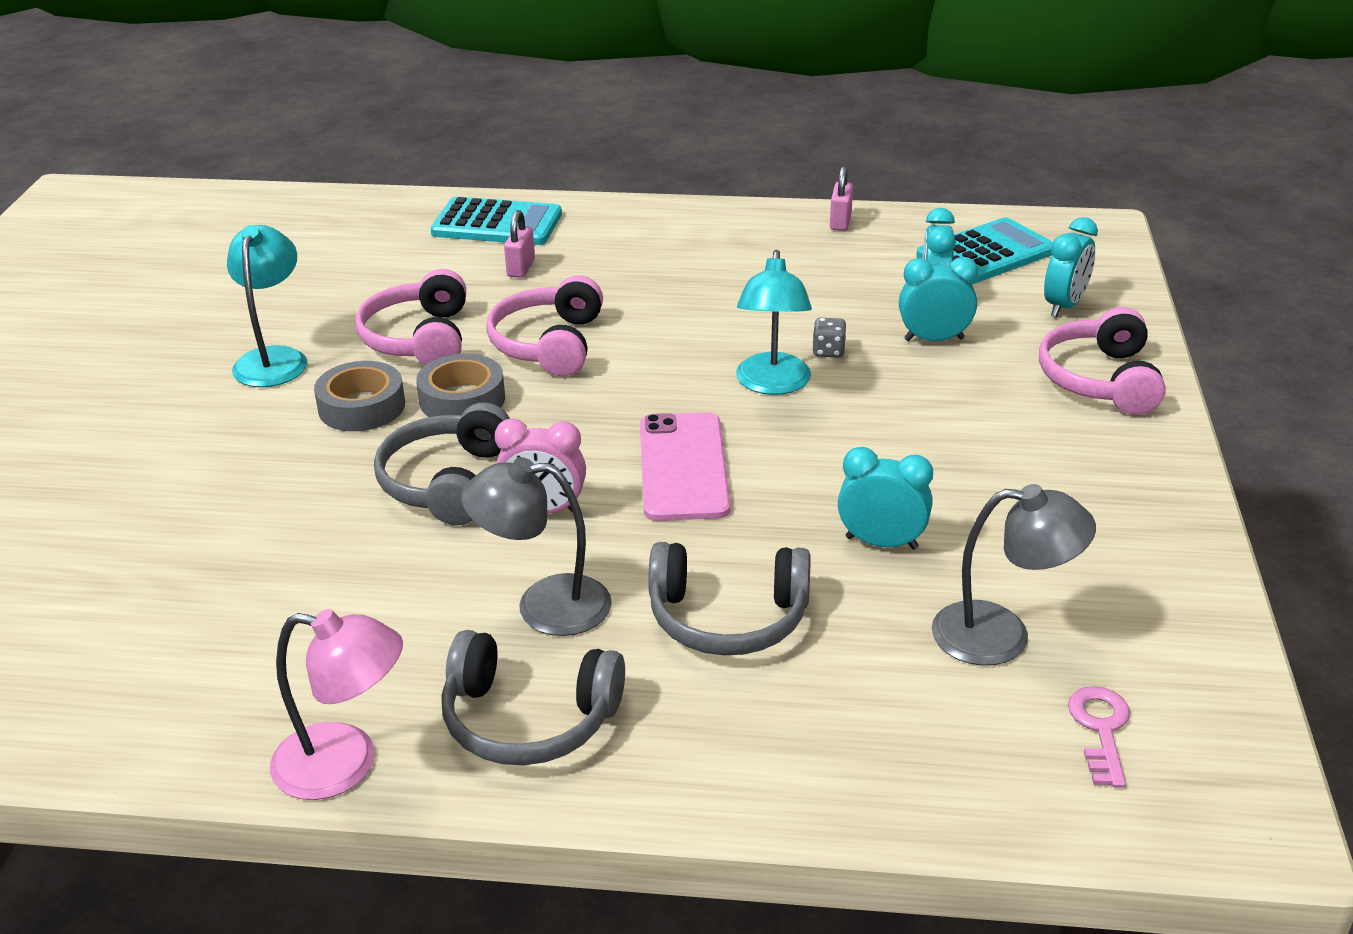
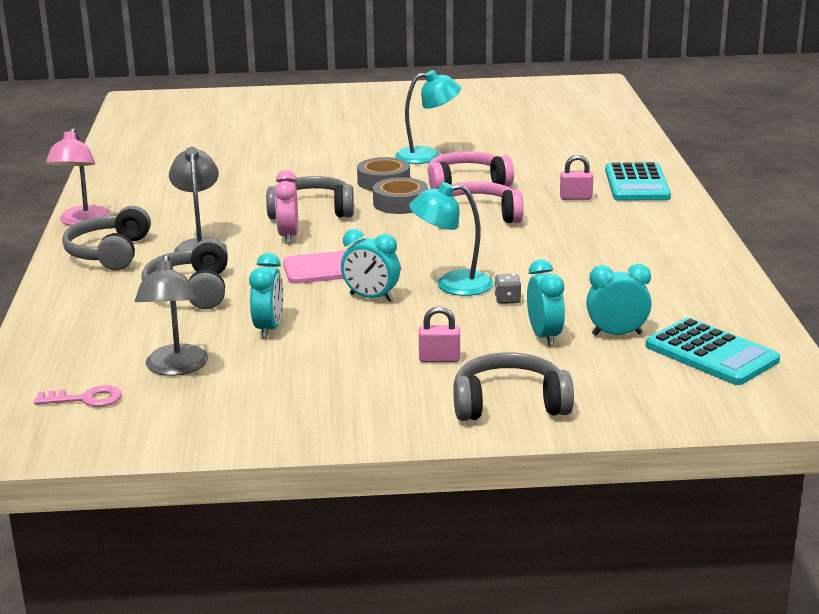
camera: 80 degrees right, 10 degrees down
(840, 222) = (729, 292): pink padlock -> pink padlock (439, 359)
(1064, 306) = (633, 389): turquoise clock -> turquoise clock (371, 297)
(1100, 380) = (509, 404): pink headphones -> grey headphones

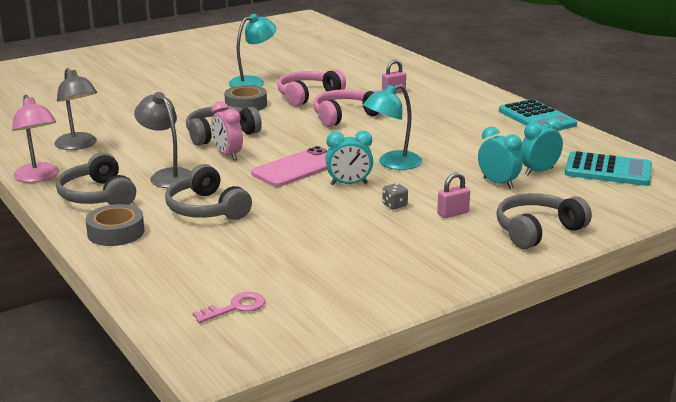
camera: 30 degrees left, 0 degrees up
(175, 368) = (274, 266): grey lamp -> grey lamp (79, 145)
(269, 328) = (305, 222): turquoise clock -> none
(400, 203) = (279, 117): grey tape -> grey tape (116, 232)
(507, 300) = (442, 165): grey dice -> grey dice (394, 205)
(637, 184) = (419, 76): turquoise calculator -> turquoise calculator (537, 118)

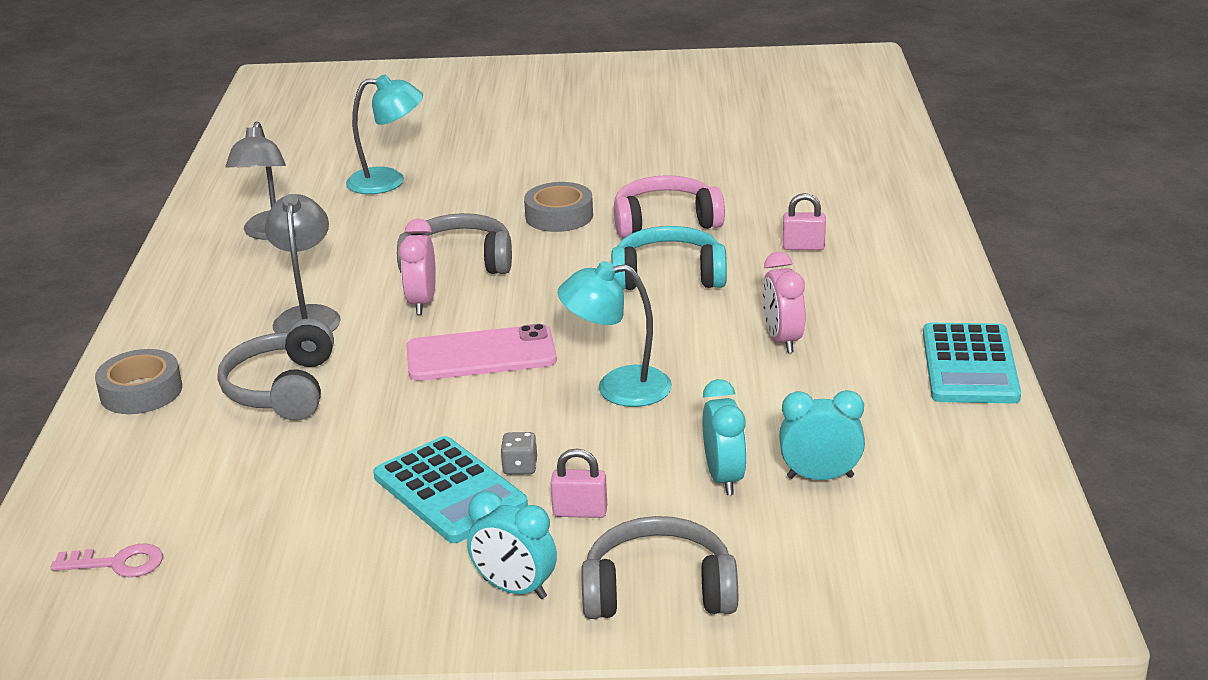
camera: 35 degrees right, 5 degrees up
(38, 177) = (168, 273): pink lamp -> none
(98, 196) = (192, 325): grey headphones -> none
(253, 82) = (623, 174): turquoise lamp -> turquoise lamp (388, 181)
(345, 116) = (668, 276): pink headphones -> turquoise headphones
(349, 184) = (509, 406): turquoise clock -> turquoise clock (515, 589)
(441, 128) = (782, 340): none -> pink clock
(608, 170) = (941, 514): turquoise calculator -> turquoise calculator (450, 491)

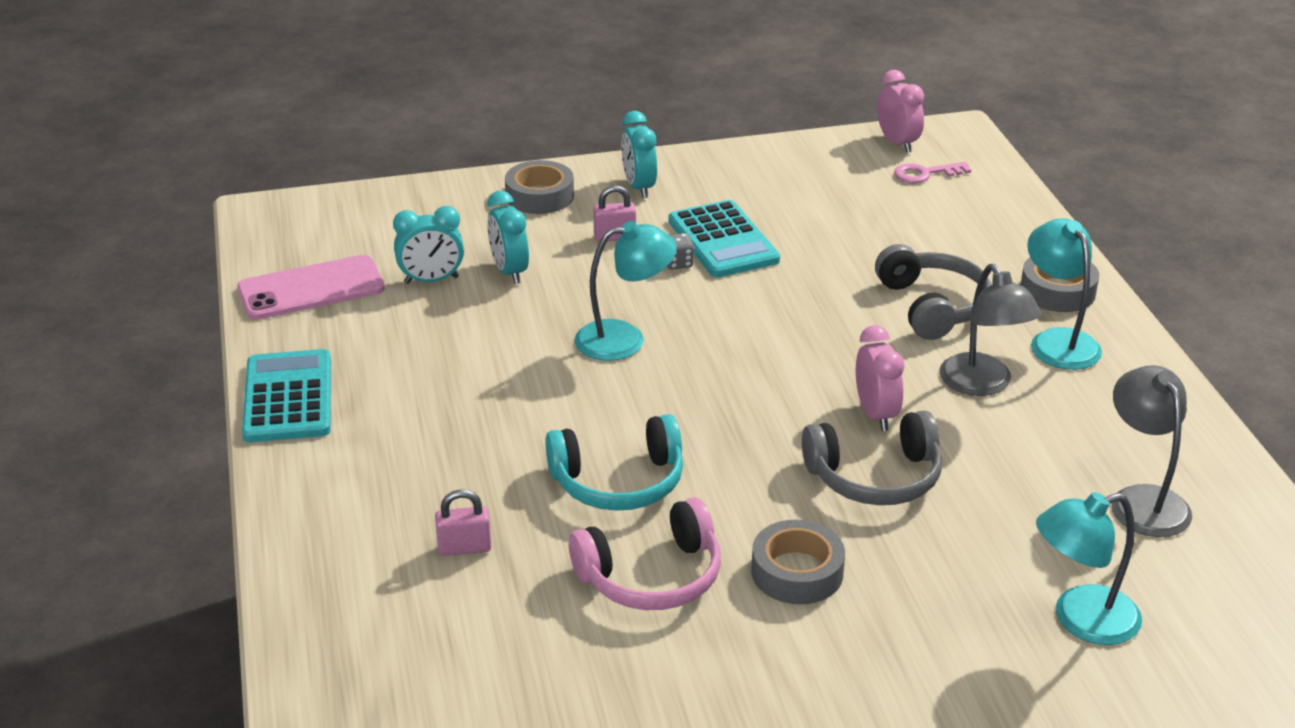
camera: 165 degrees right, 5 degrees up
(199, 345) = (1057, 341): none -> turquoise lamp
(450, 491) = (723, 241): turquoise calculator -> turquoise calculator turned 150 degrees counterclockwise
(481, 355) = (773, 359): pink phone -> pink phone (311, 288)
(515, 589) = (639, 187): turquoise clock -> turquoise clock turned 120 degrees counterclockwise
(659, 591) = (539, 196): grey headphones -> grey tape
(782, 340) = (476, 408): pink clock -> pink clock (897, 143)

